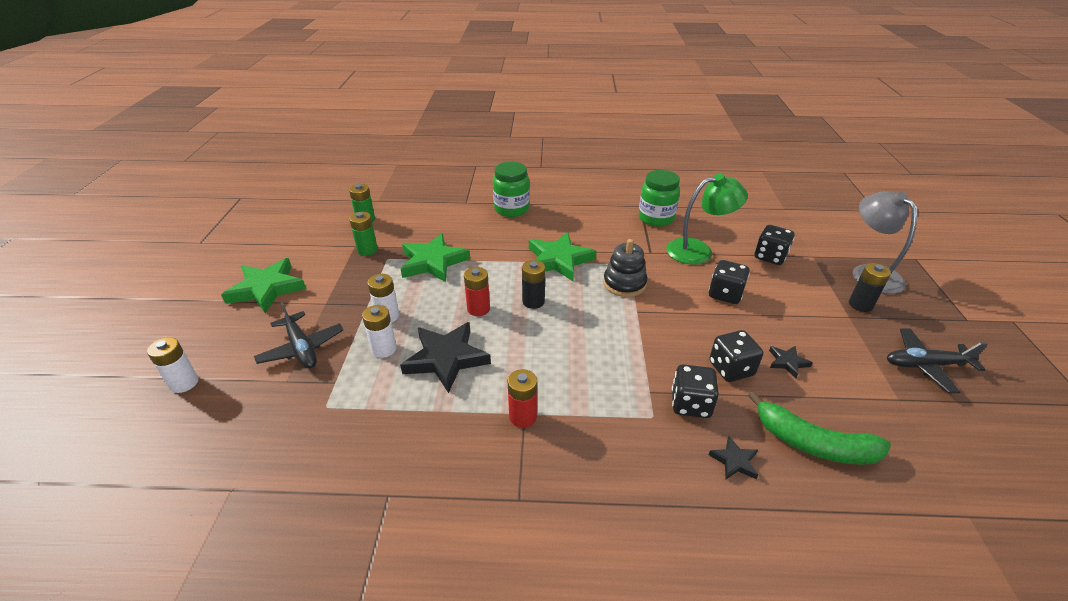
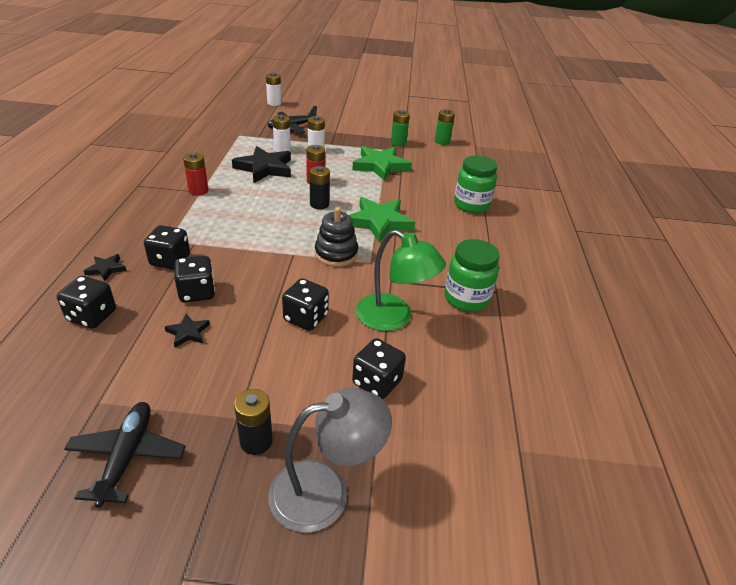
camera: 90 degrees right, 0 degrees up
(266, 289) = (354, 115): green star -> none
(698, 250) = (393, 318): green lamp -> green lamp turned 45 degrees counterclockwise
(813, 443) = (92, 316): green banana -> black dice

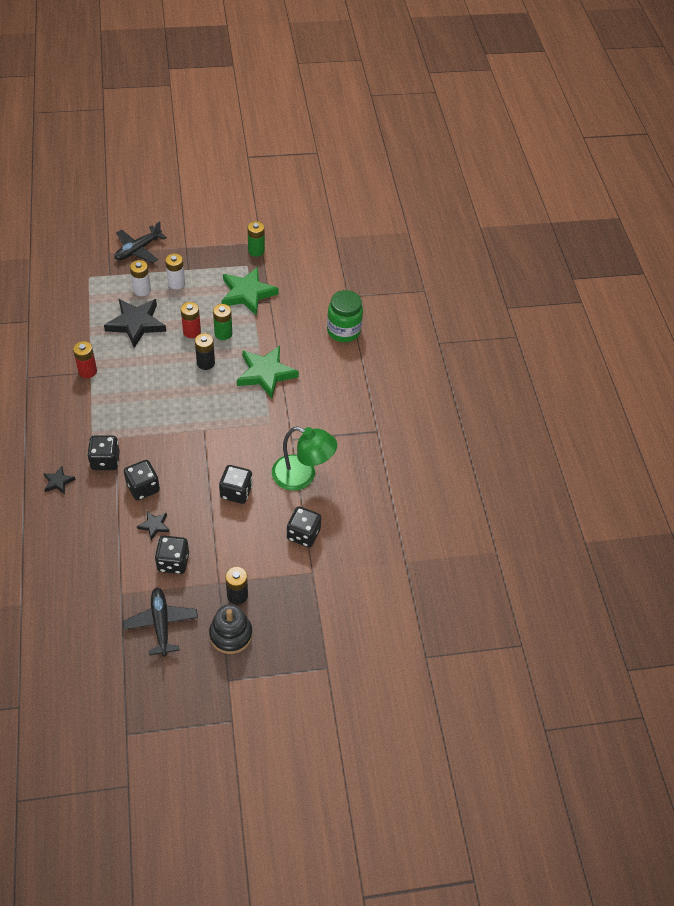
camera: 15 degrees left, 15 degrees up
(92, 316) = (75, 528): black dice -> black dice (173, 562)
(274, 103) = (102, 209): white battery -> none
(325, 491) = (291, 616): grey lamp -> none
(336, 254) = (239, 420): black stacking toy -> black stacking toy (231, 634)
(442, 141) = (300, 238): green battery -> green battery (223, 333)
(466, 298) = (354, 444): green jar -> none

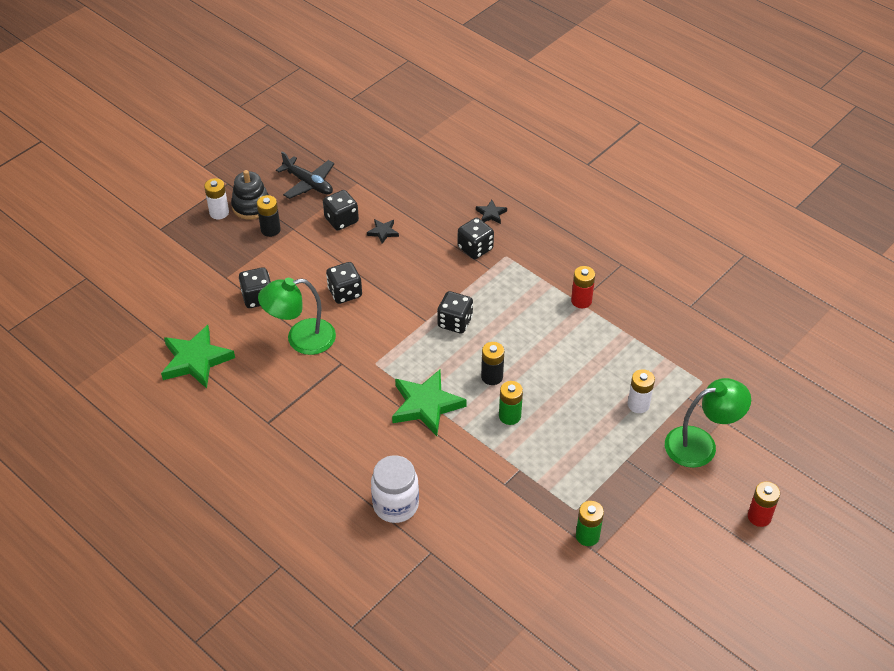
camera: 145 degrees right, 5 degrees down
(136, 324) = (598, 368): black star -> none
(138, 250) = (701, 444): black plane -> green lamp
(143, 488) = (422, 250): black dice -> black dice (455, 322)
(176, 283) = (617, 435): white battery -> white battery (219, 212)
(192, 332) = (540, 397): red battery -> red battery (759, 517)
(247, 293) = (537, 476): green star -> green star (196, 360)
(343, 331) = (395, 505): green jar -> white jar

